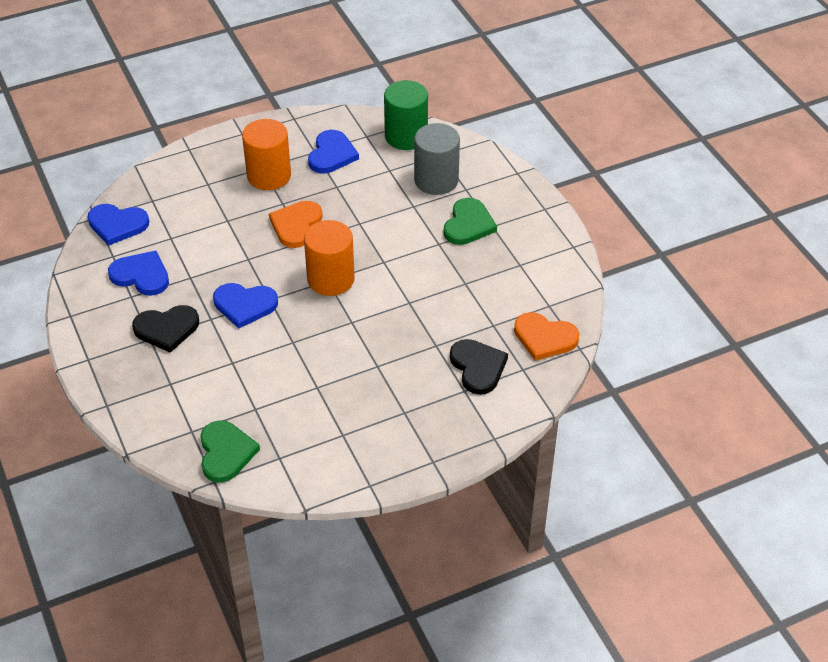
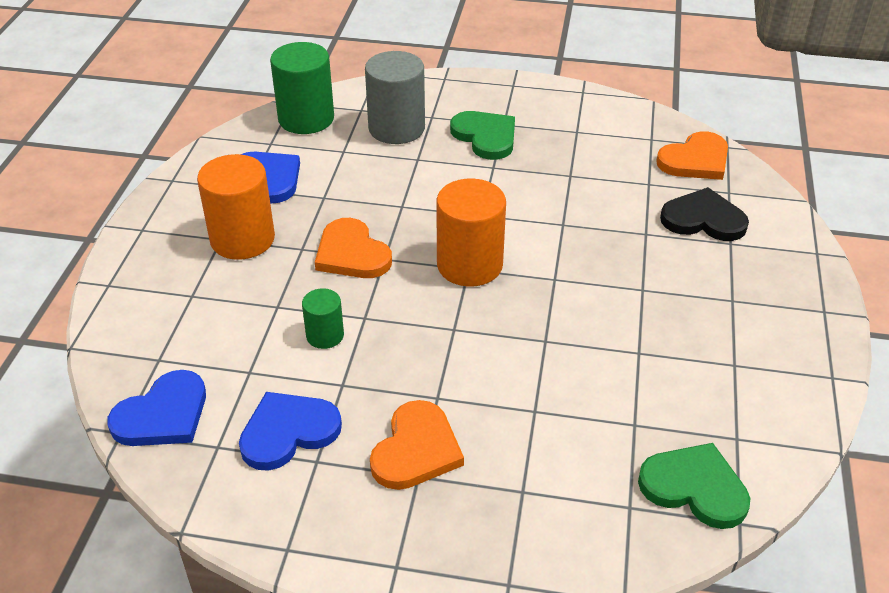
camera: 55 degrees left, 5 degrees down
(166, 329) = (416, 449): black heart -> orange heart
(220, 251) = (325, 335): none -> green cylinder
(245, 305) = (443, 355): blue heart -> none

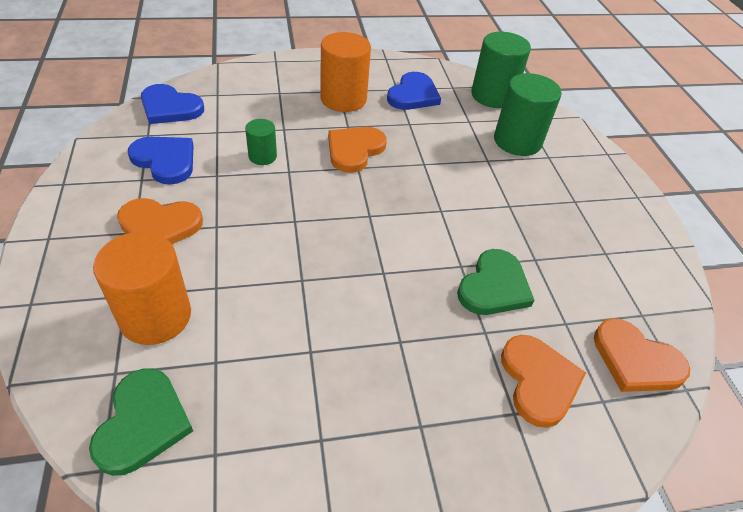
camera: 65 degrees right, 5 degrees up
(396, 128) = (517, 141): grey cylinder -> green cylinder
(469, 265) = (374, 215): orange cylinder -> orange cylinder (155, 316)
(485, 137) = (547, 193): green heart -> green heart (494, 286)
(703, 219) = (538, 381): black heart -> orange heart

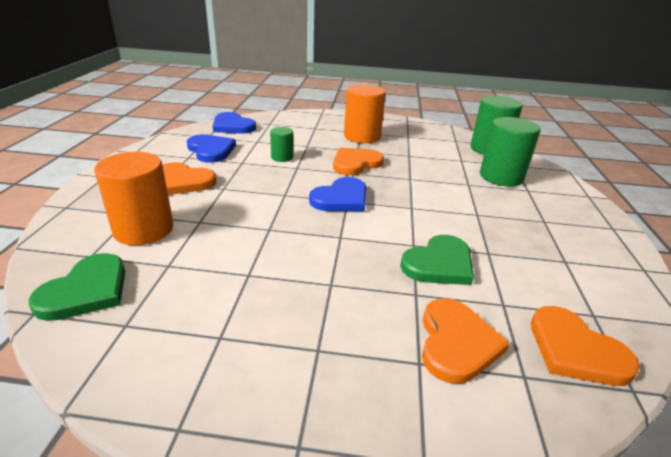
camera: 20 degrees right, 15 degrees down
(413, 95) = (420, 141): blue heart -> blue heart (341, 198)

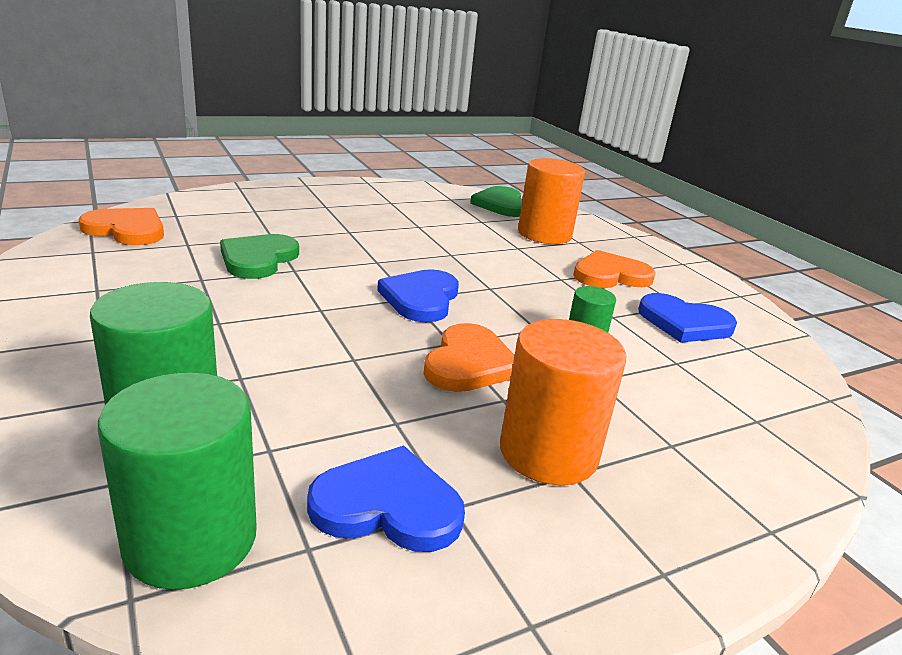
camera: 145 degrees right, 5 degrees down
(232, 126) = (781, 386): blue heart -> blue heart (388, 505)
(456, 343) = (229, 220): orange heart -> none

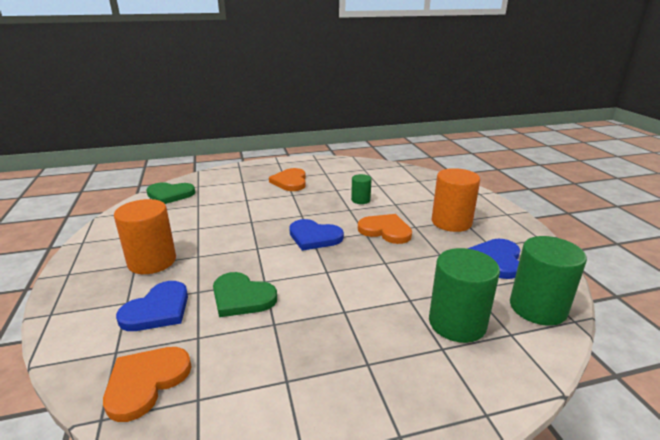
camera: 75 degrees left, 0 degrees up
(544, 234) = (228, 189): orange cylinder -> orange cylinder (152, 261)
(684, 323) = (343, 176): blue heart -> blue heart (158, 310)

